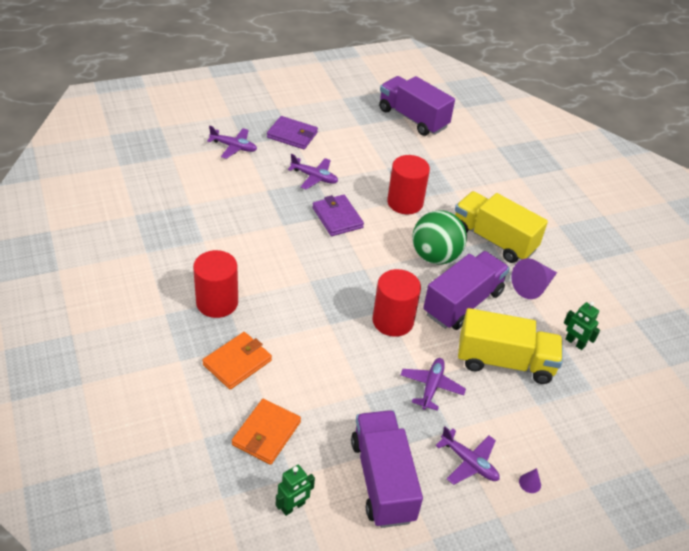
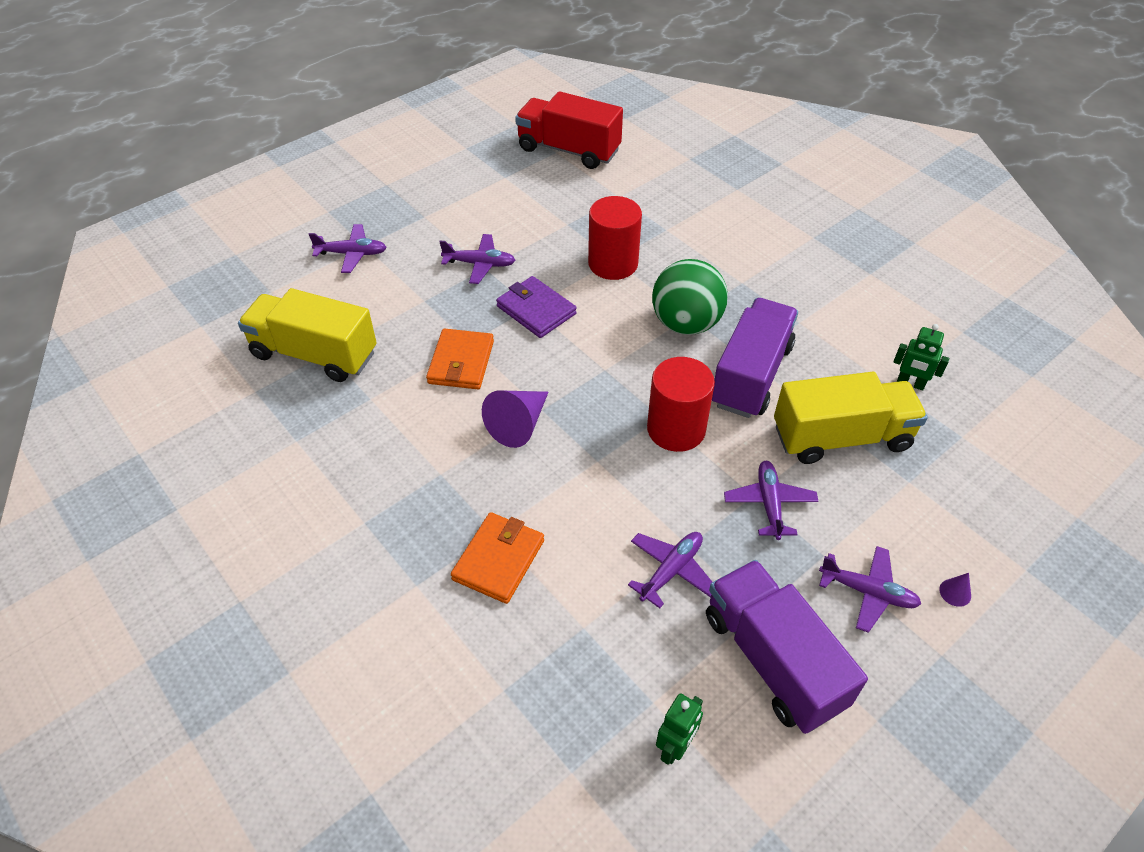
camera: 15 degrees left, 5 degrees up
(217, 302) = (430, 481): red cylinder -> none
(266, 433) = (587, 650): orange wallet -> orange wallet (461, 362)
(292, 135) = (423, 215): purple wallet -> none
(344, 405) = (671, 570): none -> purple plane
(413, 118) = (568, 150): purple truck -> red truck
(493, 240) = (746, 279): yellow truck -> yellow truck (314, 354)
(533, 286) = (824, 325): purple cone -> purple cone (519, 424)

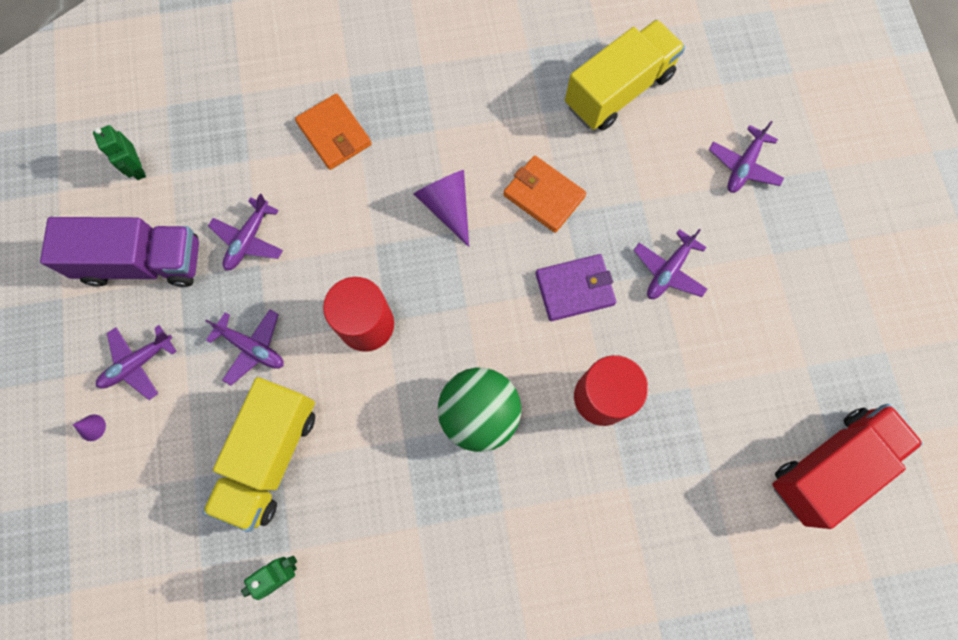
camera: 120 degrees right, 25 degrees up
(671, 570) = (249, 240): purple plane -> purple plane turned 45 degrees clockwise
(751, 375) = (383, 429): purple truck -> none

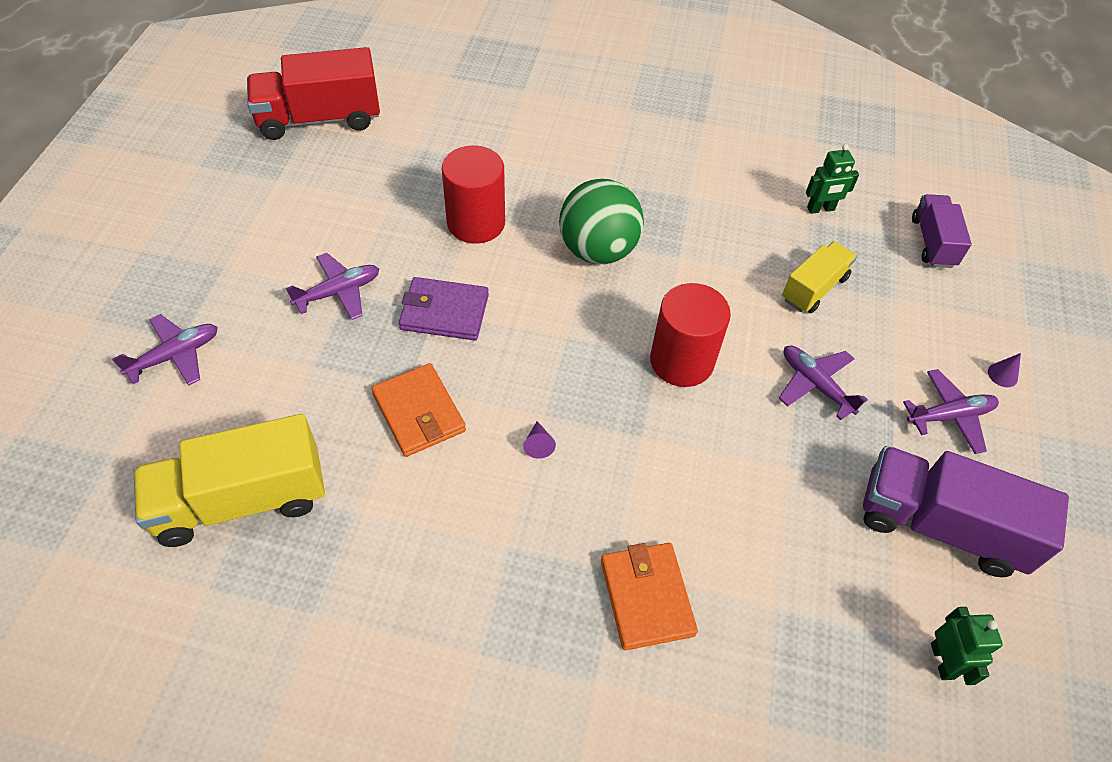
camera: 160 degrees left, 20 degrees down
(161, 575) = (932, 242): none -> purple truck
(249, 240) = (797, 501): purple plane -> none
(270, 456) = (814, 288): yellow truck -> yellow truck, size x0.59
(447, 207) = (538, 444): purple cone -> purple cone, size x0.45

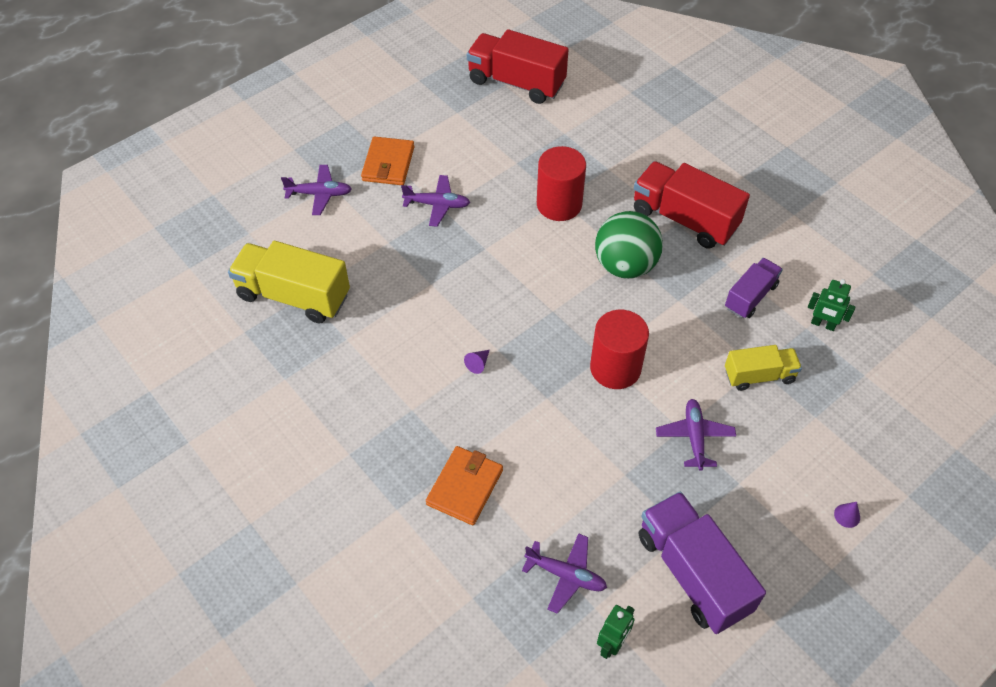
camera: 40 degrees right, 0 degrees up
(419, 412) = (425, 303): orange wallet -> orange wallet (388, 164)
(444, 312) = (490, 252): purple wallet -> none
(613, 175) = (684, 219): none -> red truck
(932, 242) = (892, 396): purple truck -> purple truck (750, 296)
(949, 416) = (774, 515): purple plane -> purple plane (566, 575)

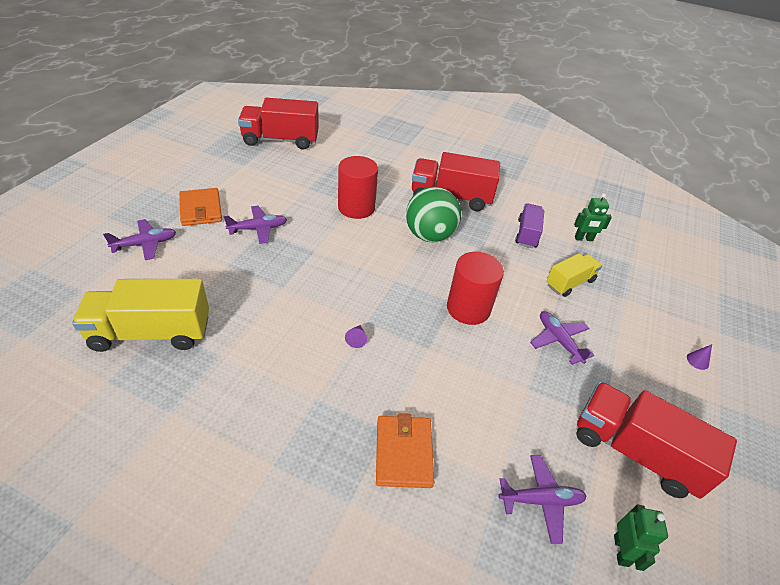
camera: 30 degrees left, 10 degrees down
(692, 573) = (634, 451): purple truck -> red truck

